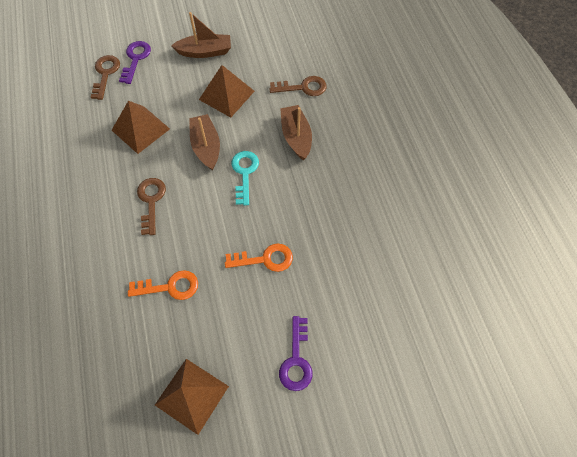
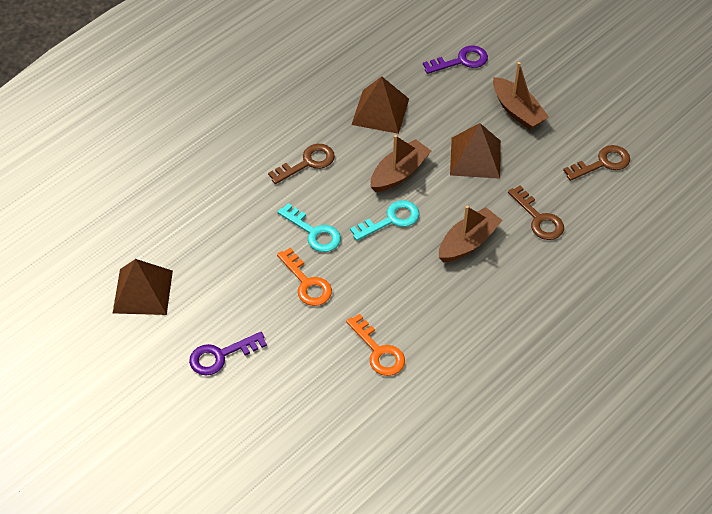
camera: 60 degrees right, 10 degrees down
(105, 74) = (424, 48): brown key -> brown key (602, 163)
(170, 287) = (231, 223): orange key -> orange key (378, 351)
(221, 230) = (314, 232): none -> turquoise key

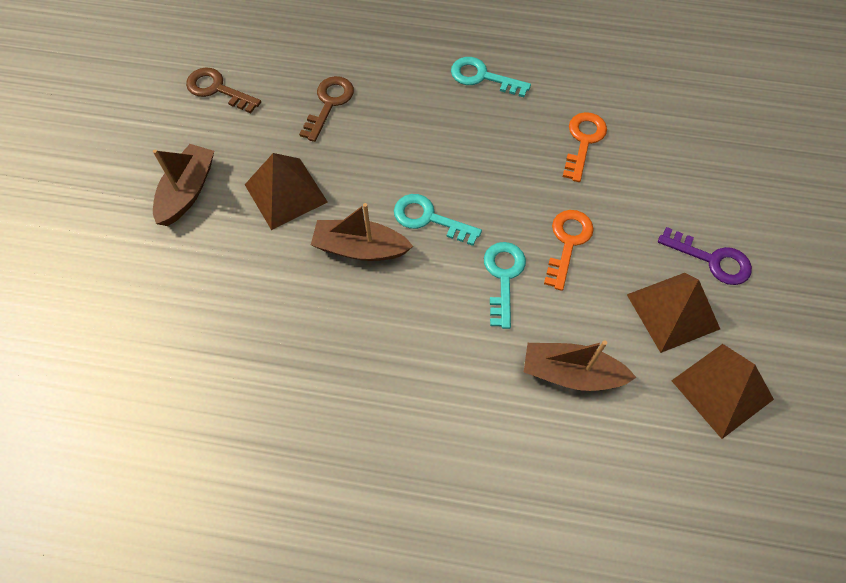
camera: 125 degrees left, 10 degrees up
(307, 163) = (415, 348): brown key -> none
(380, 111) = (279, 323): brown pyramid -> brown pyramid (673, 311)
(461, 61) = (135, 288): purple key -> none
(468, 242) = (403, 141): brown boat -> brown boat (571, 373)
(492, 327) = (482, 77): none -> turquoise key

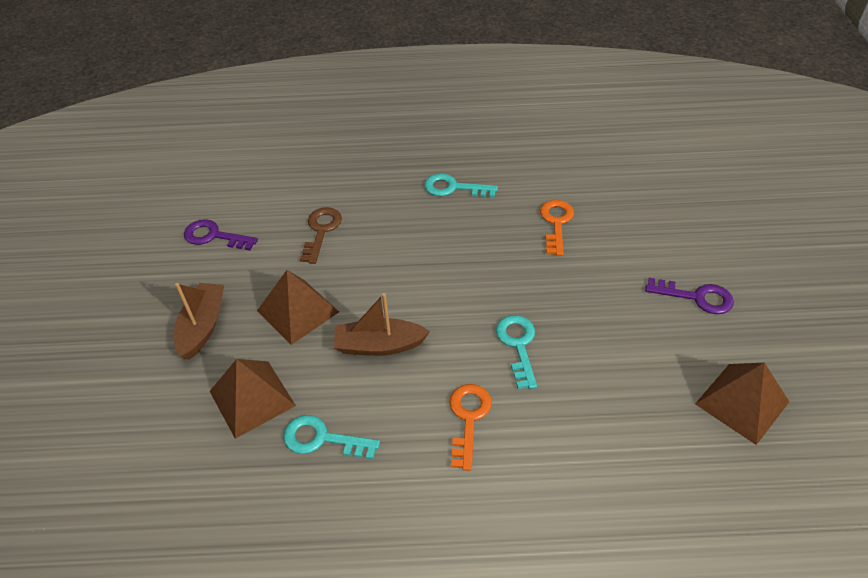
camera: 10 degrees left, 15 degrees down
(217, 89) = (214, 236): brown key -> purple key
(429, 218) = (436, 309): turquoise key -> turquoise key (322, 439)
(567, 242) = (567, 306): orange key -> orange key (468, 418)
(571, 373) = (603, 415): brown boat -> none
(673, 311) = (677, 345): brown pyramid -> brown pyramid (252, 398)

